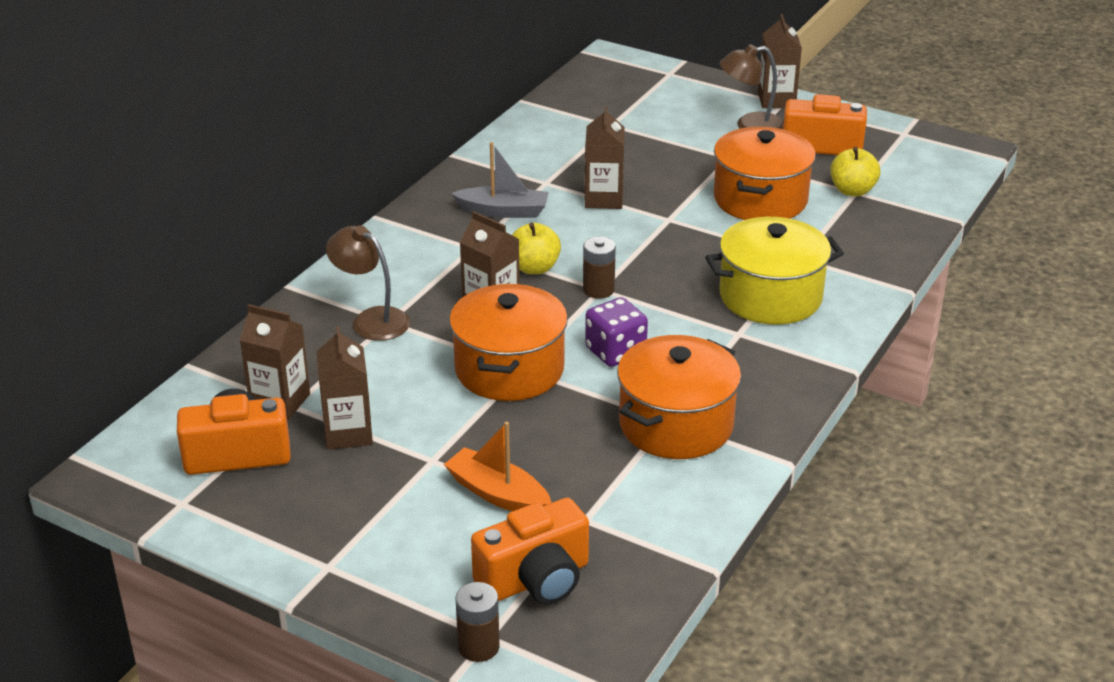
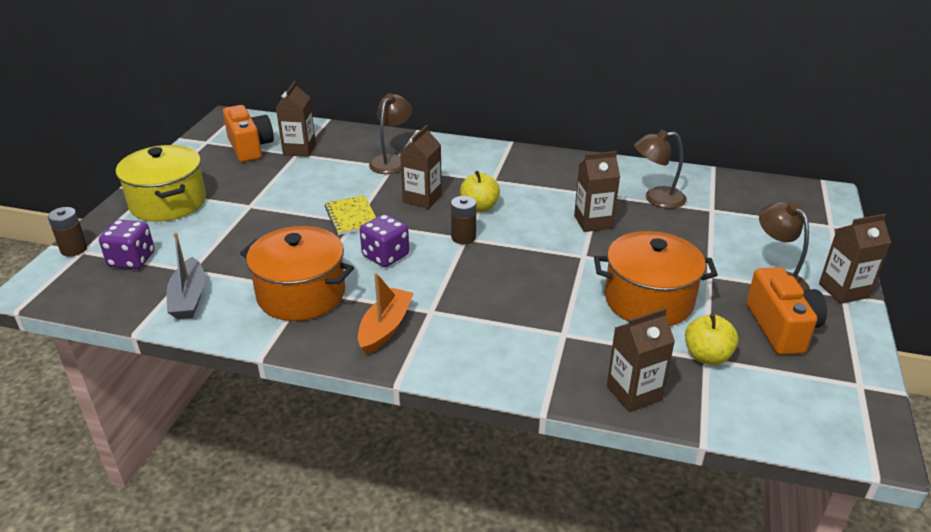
camera: 75 degrees right, 0 degrees up
(348, 433) = (273, 174): brown carton -> brown carton (634, 393)
(497, 494) = (217, 233): orange boat -> orange boat (385, 328)
(503, 211) = (547, 184): grey boat -> grey boat (189, 298)
(509, 369) = (351, 217): orange pot -> yellow notebook
(535, 579) = (132, 260): orange camera -> purple dice
(573, 150) = (656, 198): none -> brown lamp
(770, 296) = (492, 322): yellow pot -> yellow pot (168, 202)

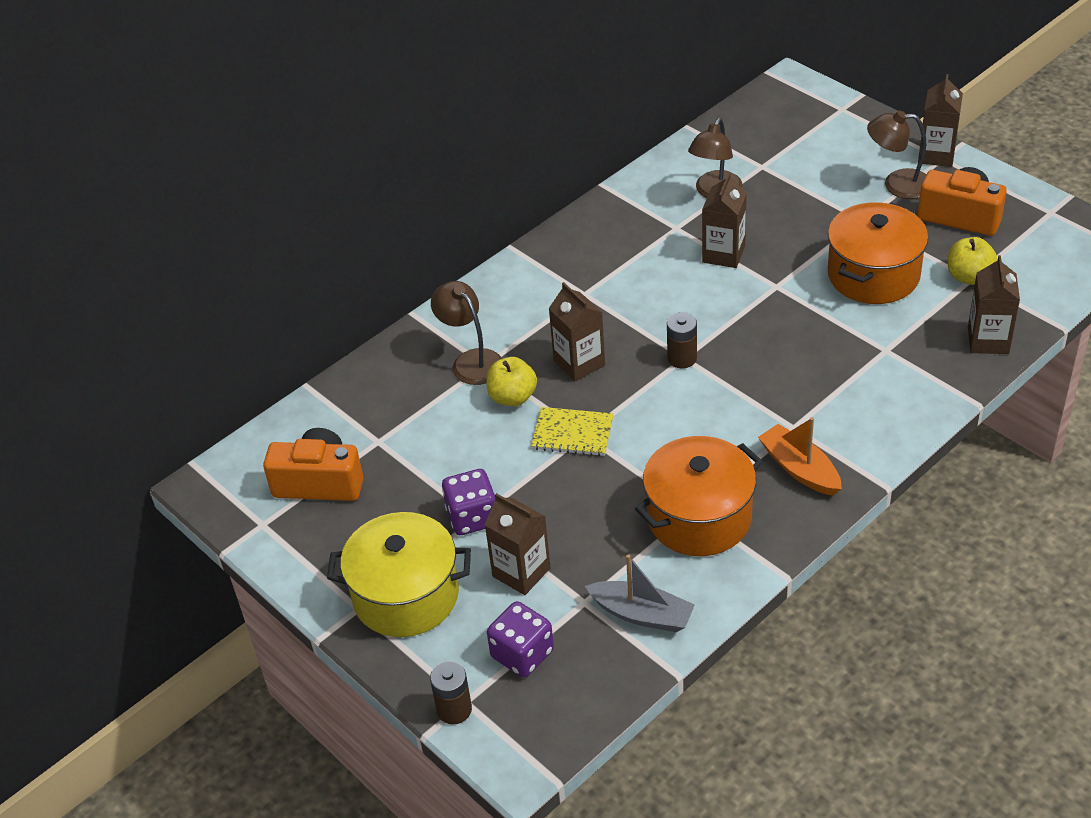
camera: 55 degrees left, 10 degrees up
(299, 150) = (369, 435): brown carton -> brown carton (521, 572)
(385, 256) = (673, 429): purple dice -> purple dice (472, 517)
(479, 207) = (632, 325): yellow apple -> yellow apple (512, 397)

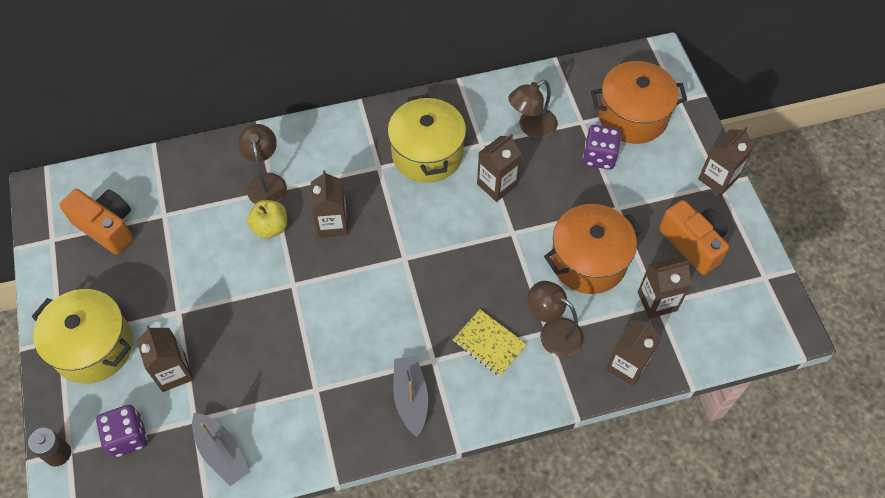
camera: 25 degrees right, 15 degrees up
(472, 517) = (176, 310): purple dice -> purple dice (599, 156)
(572, 433) = (286, 279): yellow notebook -> yellow notebook (489, 343)
(626, 260) = (427, 154): none -> yellow pot
(682, 358) = (402, 258): brown battery -> none
(699, 517) = (315, 397): orange pot -> orange pot (632, 116)
(799, 469) = (410, 397): orange boat -> grey boat
(897, 184) = (668, 190): brown lamp -> brown lamp (553, 332)
(969, 276) = (657, 301): yellow apple -> brown carton

